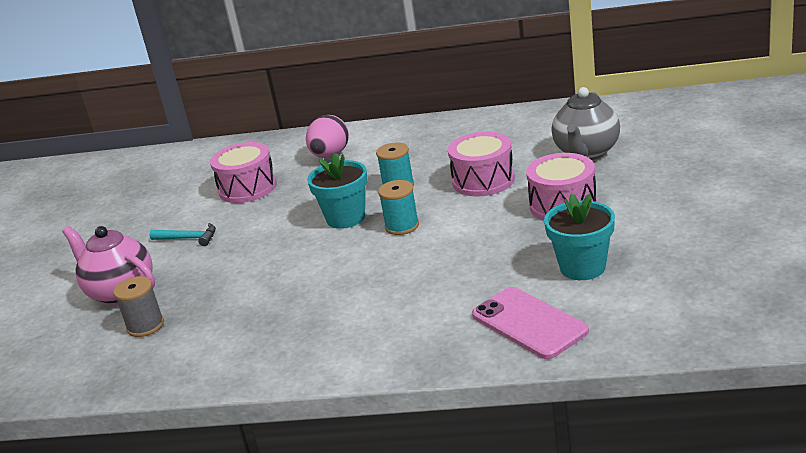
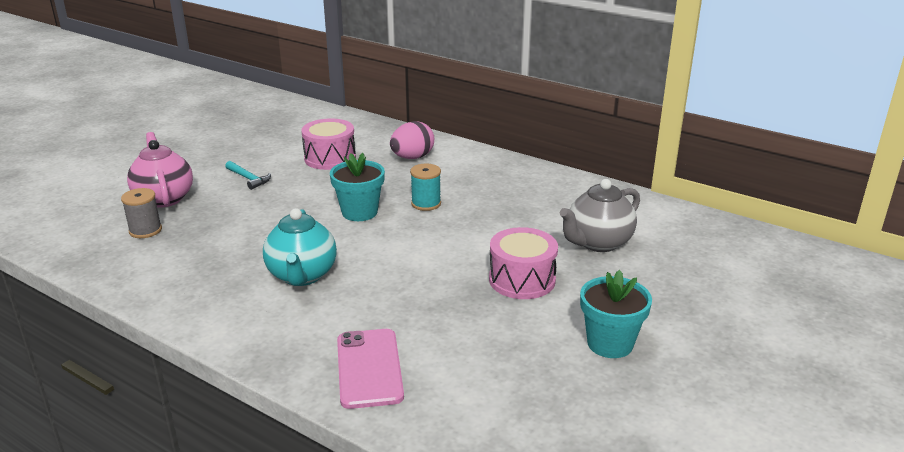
camera: 25 degrees right, 0 degrees up
(367, 288) = (302, 276): none -> turquoise teapot
(402, 226) = (387, 238): turquoise spool -> none
(483, 180) = (490, 229): pink drum -> none
(582, 267) = (468, 342): turquoise flower pot -> turquoise flower pot (610, 343)

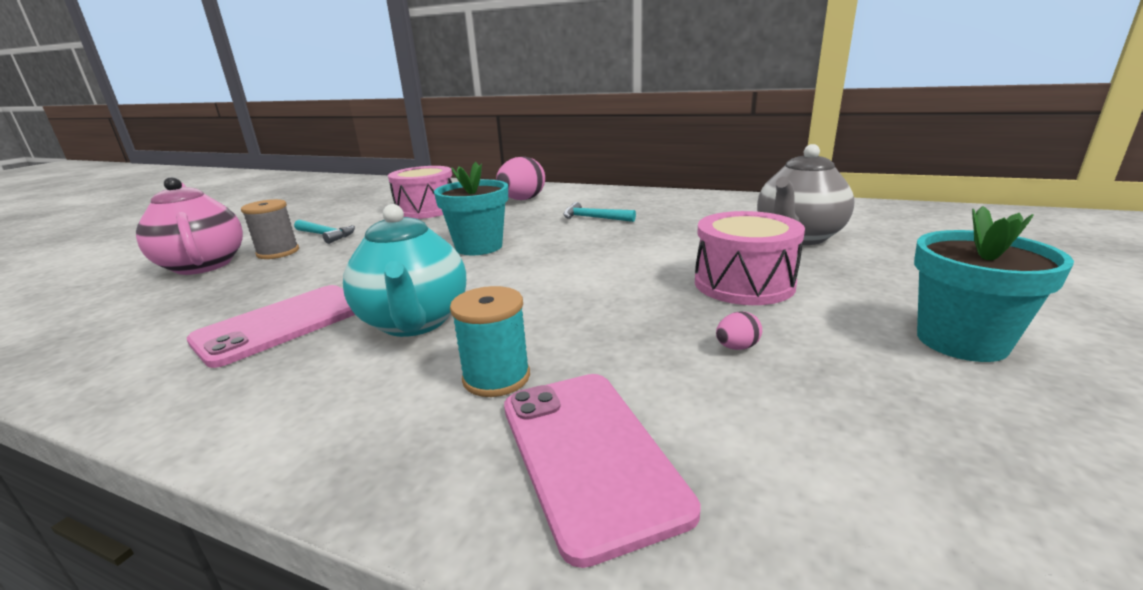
camera: 10 degrees left, 5 degrees down
(145, 230) = (161, 301): grey spool -> grey spool (278, 252)
(223, 263) = (282, 324): none -> pink phone
(426, 204) = (560, 230): turquoise spool -> turquoise spool (496, 377)
(459, 193) = (594, 218): none -> turquoise hammer
(480, 325) = (737, 347): none -> pink egg

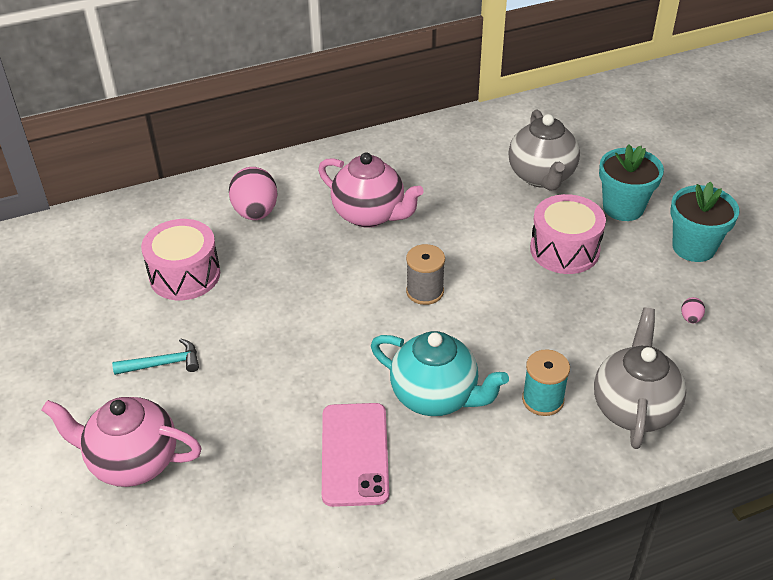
camera: 45 degrees left, 20 degrees up
(278, 252) = (170, 408): grey spool -> grey spool (425, 291)
(479, 247) = (341, 302): turquoise flower pot -> turquoise flower pot (623, 207)
(589, 454) = (634, 408): pink phone -> grey teapot
(594, 218) = (370, 215): turquoise hammer -> pink teapot
(737, 347) = (617, 308): pink egg -> pink egg (690, 318)

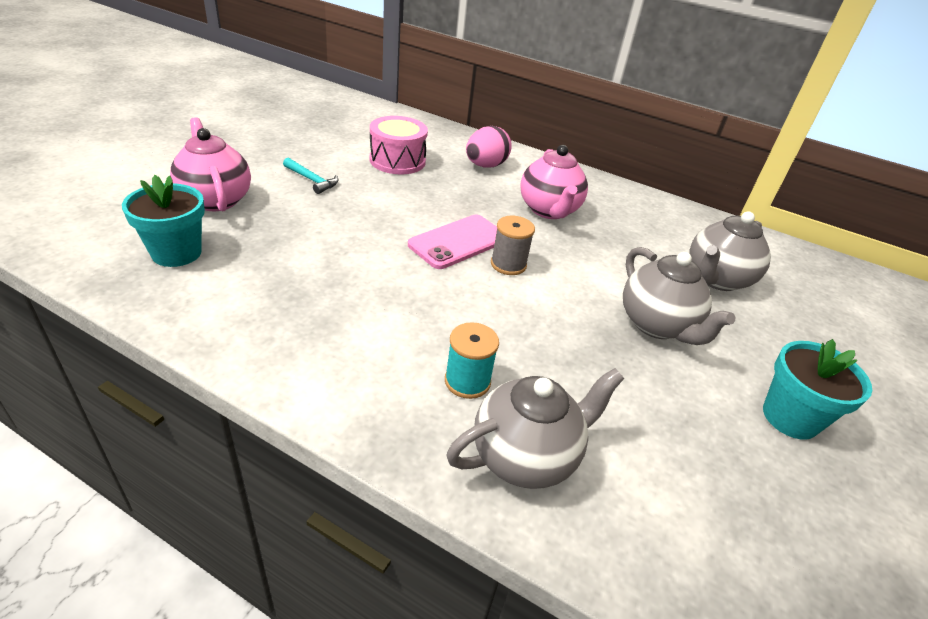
camera: 45 degrees right, 5 degrees down
(354, 454) = (303, 292): pink phone -> pink phone (458, 242)
(435, 396) = (404, 312): turquoise teapot -> none
(564, 250) = (657, 325): pink drum -> grey teapot
(623, 207) = (760, 343): turquoise flower pot -> turquoise flower pot (176, 253)
(690, 318) = (696, 455): pink egg -> none

